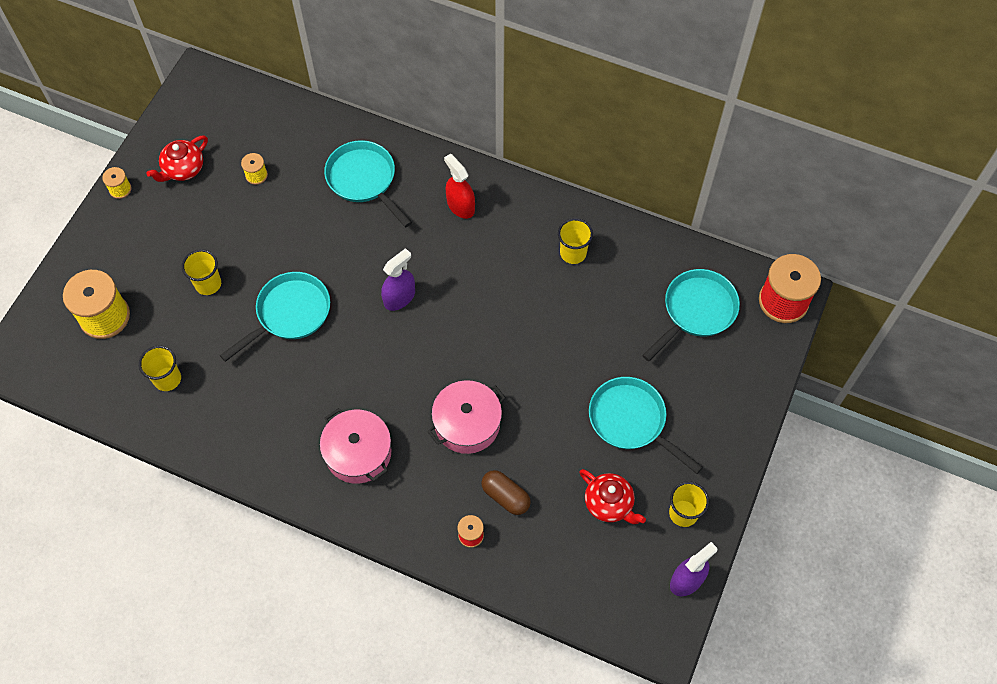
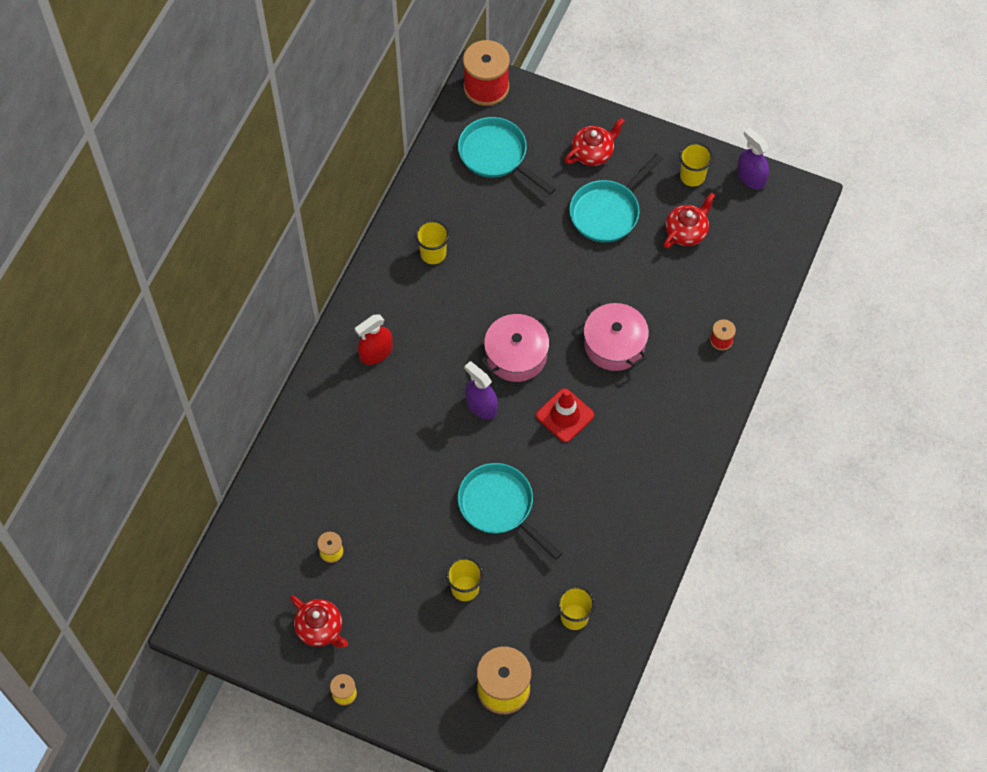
camera: 90 degrees left, 0 degrees up
(358, 453) = (647, 436): pink pot -> pink pot (516, 355)
(364, 180) = (341, 444): turquoise pan -> none
(385, 374) = (565, 415): none -> red traffic cone
(505, 496) = (684, 312): brown capsule -> none
(707, 407) = (593, 152): none -> red teapot

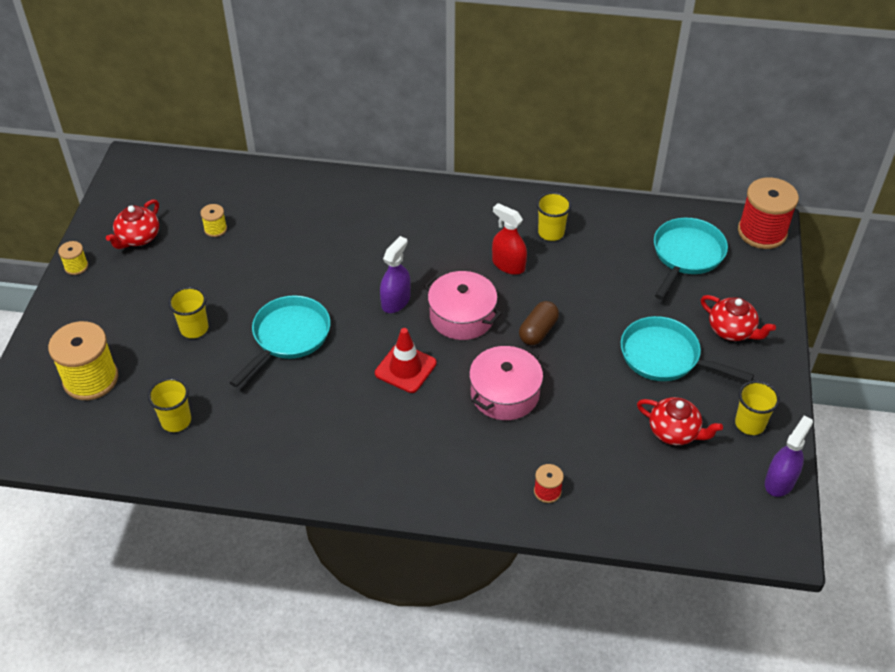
camera: 75 degrees right, 15 degrees down
(376, 352) = (428, 216): red spray bottle -> red spray bottle (508, 265)
(551, 299) = (538, 331): none -> brown capsule

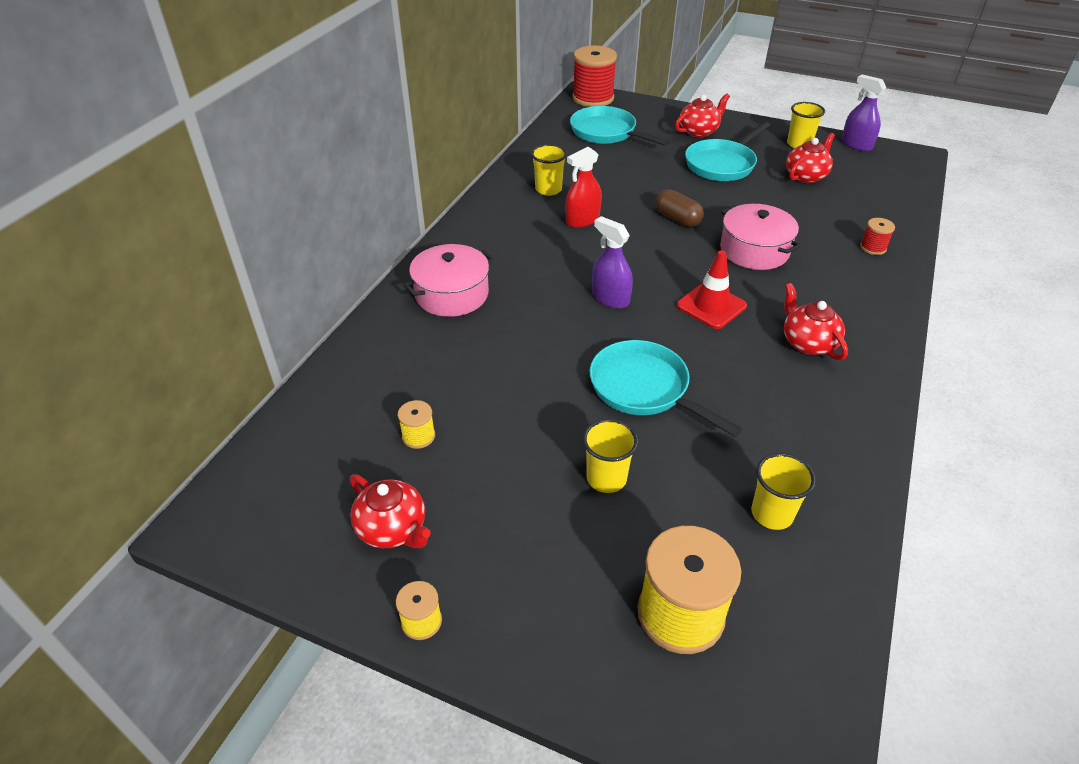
camera: 75 degrees left, 5 degrees down
(373, 438) = (807, 343): none -> red teapot
(462, 316) = (645, 258): pink pot -> pink pot (452, 294)

